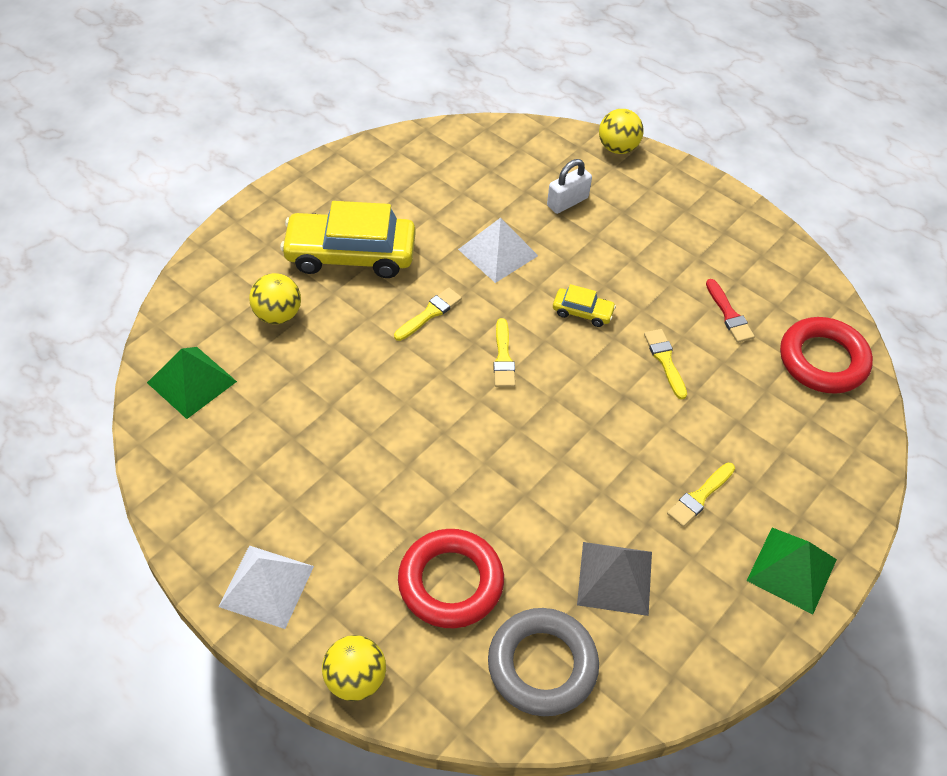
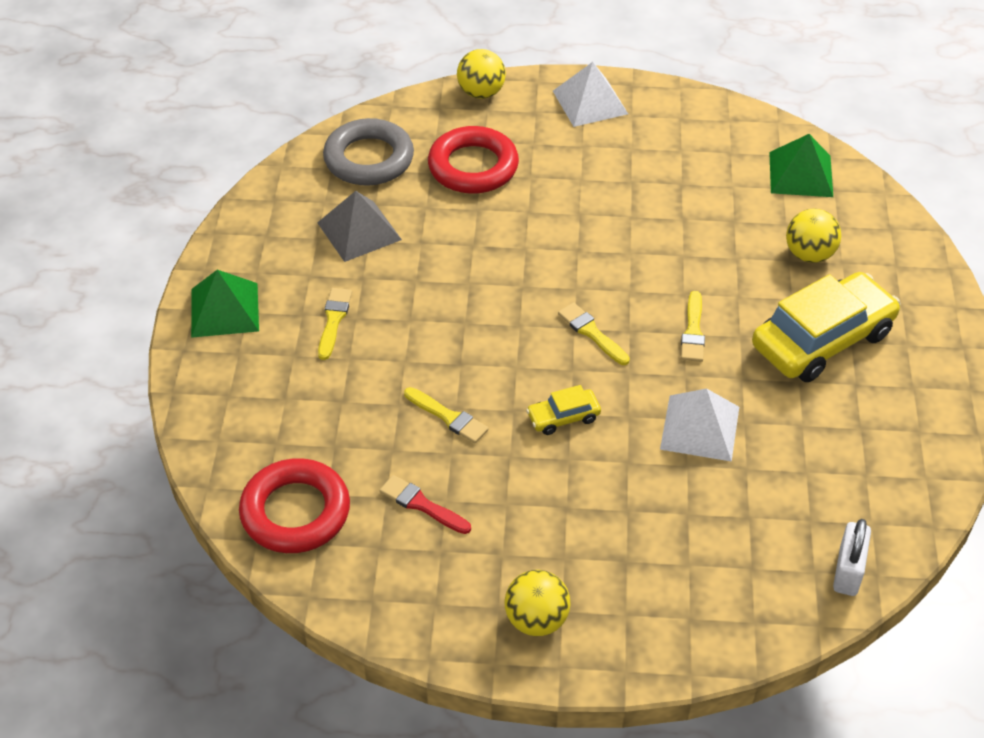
camera: 145 degrees right, 5 degrees down
(567, 202) = (693, 533): white padlock -> white padlock (848, 571)
(618, 148) = (711, 651): yellow ball -> yellow ball (536, 620)

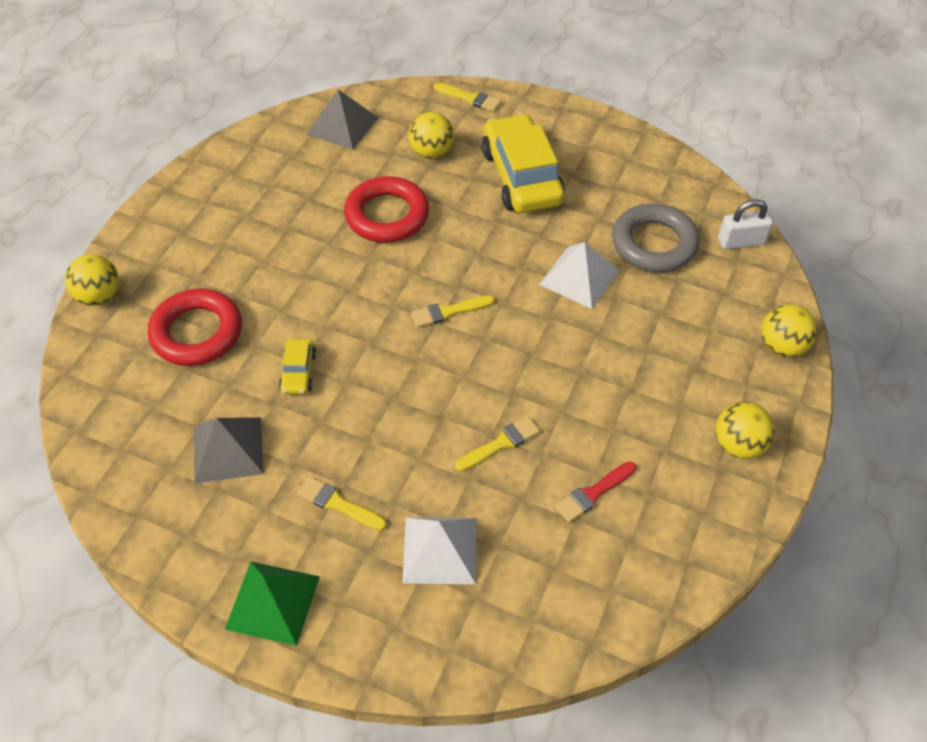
camera: 70 degrees left, 5 degrees up
(295, 512) = (567, 601): red ring -> red ring (387, 215)
(369, 159) = (131, 413): grey ring -> grey ring (654, 244)
(563, 417) = (534, 361): yellow car -> yellow car (298, 372)
(590, 102) = (169, 223): white pyramid -> white pyramid (440, 550)
(693, 331) = (478, 247): yellow brush -> yellow brush (470, 98)
(700, 640) = (782, 346): none -> yellow ball
(801, 174) = (342, 126): green pyramid -> grey pyramid
(848, 571) = (741, 241): white padlock -> white padlock turned 45 degrees counterclockwise

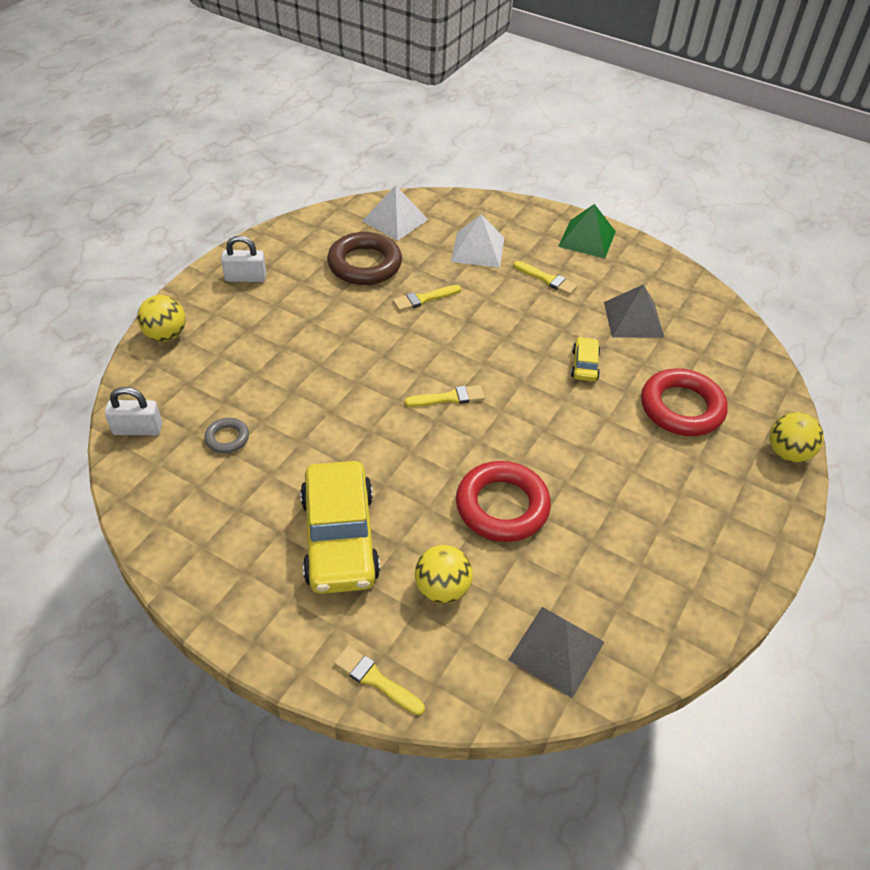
camera: 175 degrees left, 5 degrees down
(579, 277) = (316, 414): white pyramid -> white pyramid (395, 220)
(593, 493) = (364, 264): red brush -> brown ring
(654, 244) = (227, 438): grey ring -> grey ring, size x0.49
(738, 445) = (245, 278): yellow ball -> white padlock

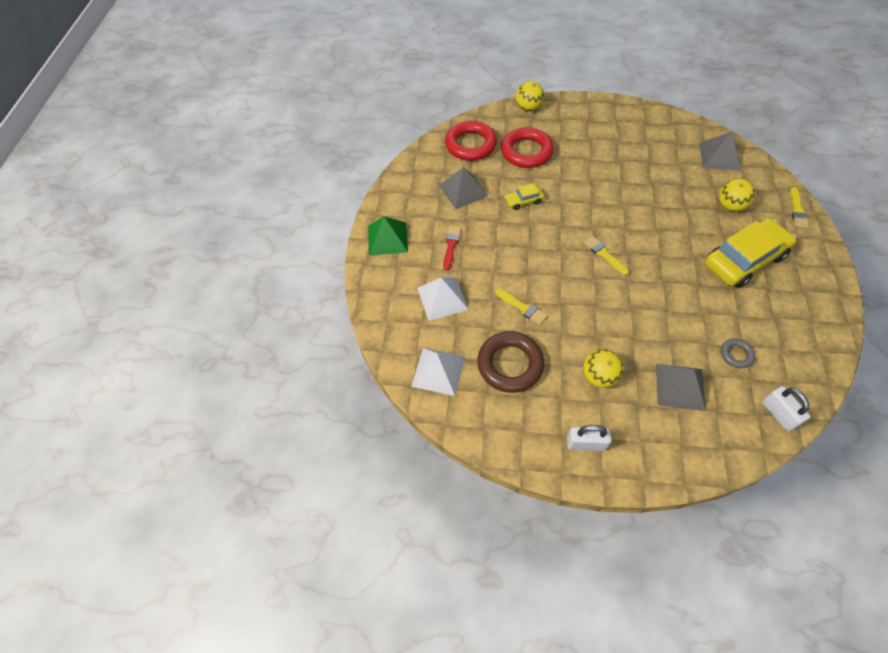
camera: 110 degrees left, 10 degrees up
(166, 335) = (689, 460): yellow ball -> yellow ball (599, 376)
(236, 369) = (680, 386): none -> grey pyramid
(245, 278) = (586, 443): white padlock -> white padlock turned 60 degrees counterclockwise
(502, 506) = (660, 201): red ring -> red ring (471, 145)
(547, 279) = (451, 245): yellow brush -> red brush

